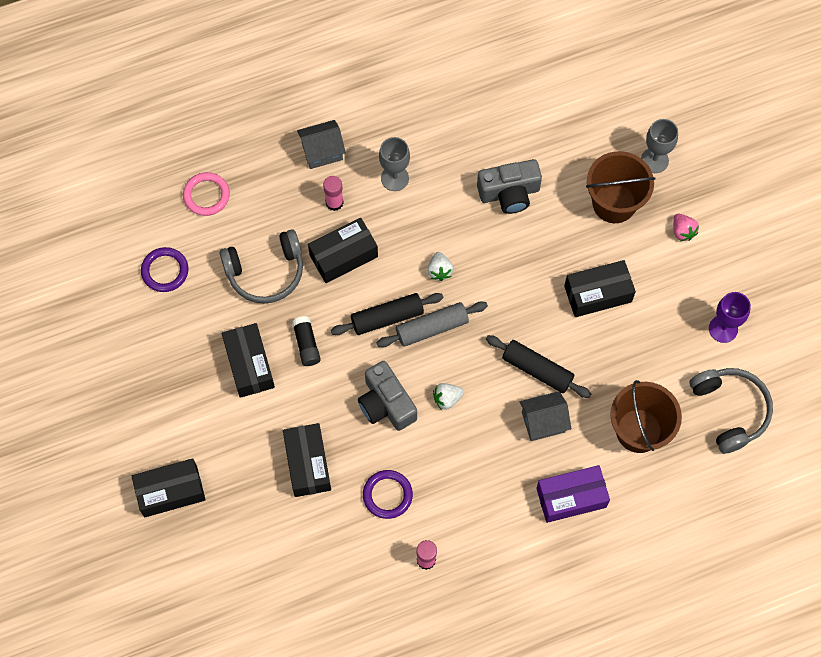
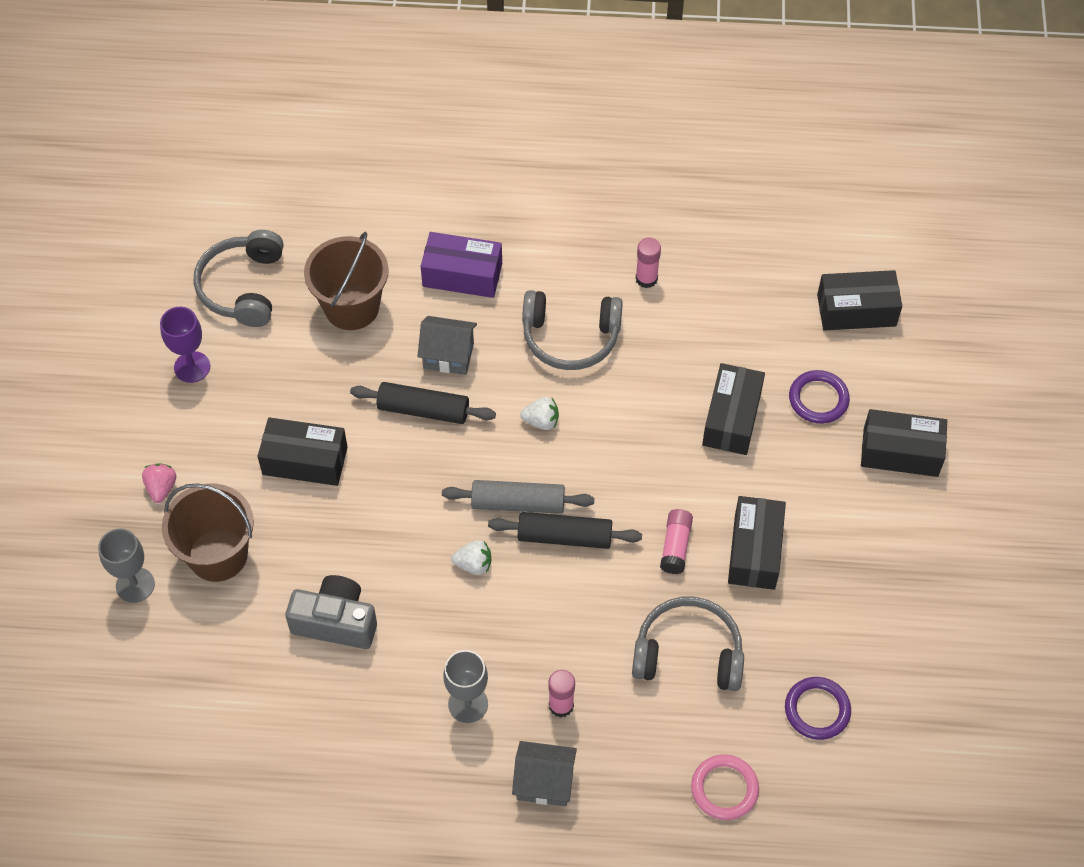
camera: 155 degrees left, 10 degrees down
(306, 344) = (675, 546): black glue stick -> pink glue stick
(343, 256) = (581, 632): black box -> black box (856, 310)
(386, 404) = (613, 444): grey camera -> none
(387, 495) = (657, 353): purple ring -> purple ring (818, 399)
(439, 271) = (474, 564): white strawberry -> white strawberry turned 75 degrees clockwise
(460, 479) = (570, 337): none -> grey headphones
(537, 370) = (423, 410): black rolling pin -> black rolling pin turned 45 degrees counterclockwise

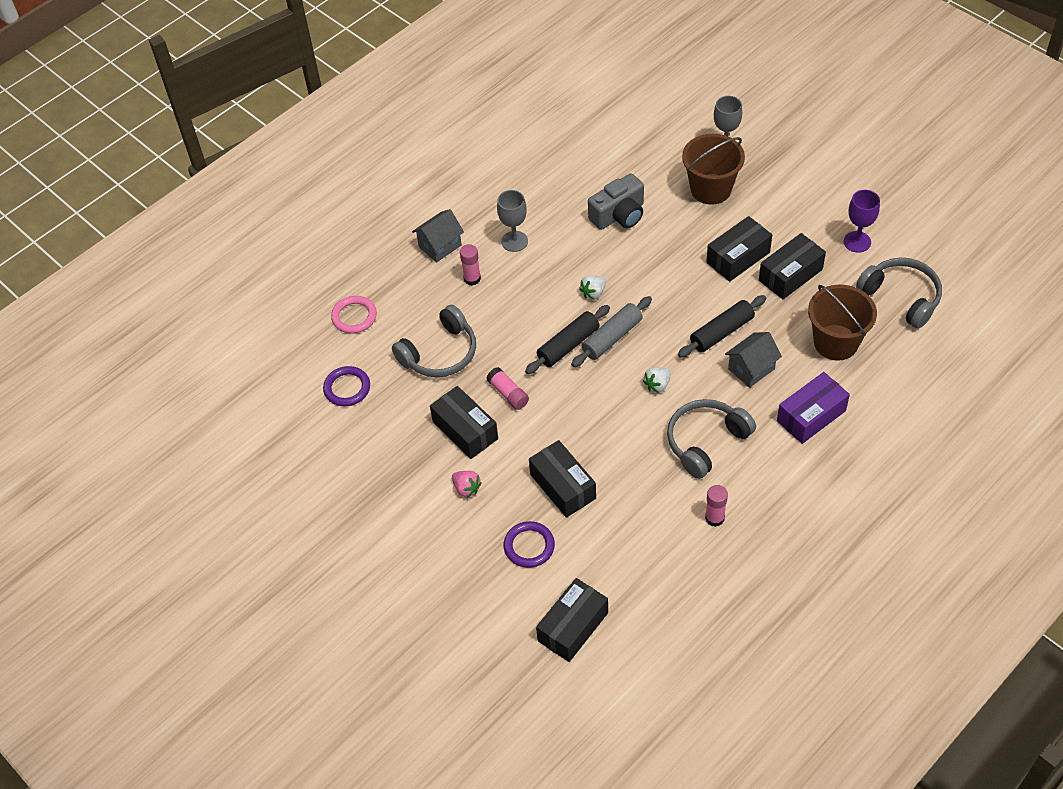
camera: 135 degrees right, 5 degrees down
(161, 488) = (779, 187): pink strawberry -> pink strawberry (466, 488)
(900, 452) = (447, 562): black box -> black box (790, 275)

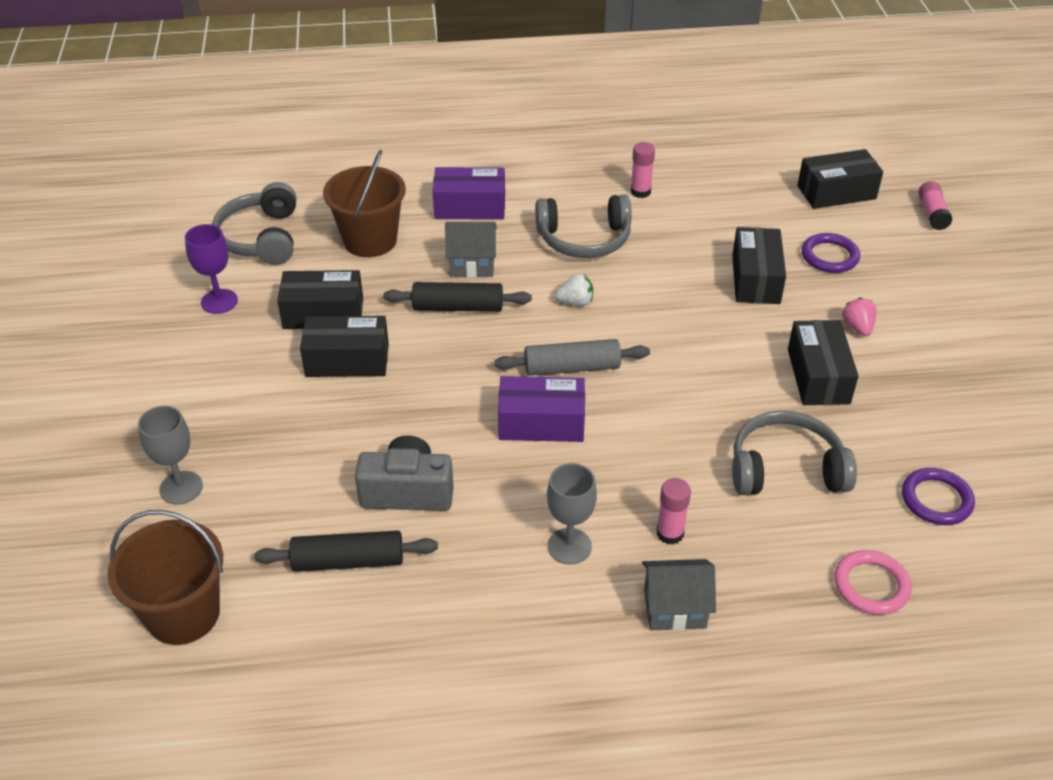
camera: 145 degrees left, 10 degrees down
(508, 394) = (739, 382): pink glue stick -> pink glue stick (932, 213)
(568, 345) = (627, 388): black rolling pin -> black rolling pin (348, 561)
(593, 293) = (541, 423): white strawberry -> purple box
(711, 189) = (269, 449): brown bucket -> brown bucket (183, 614)

